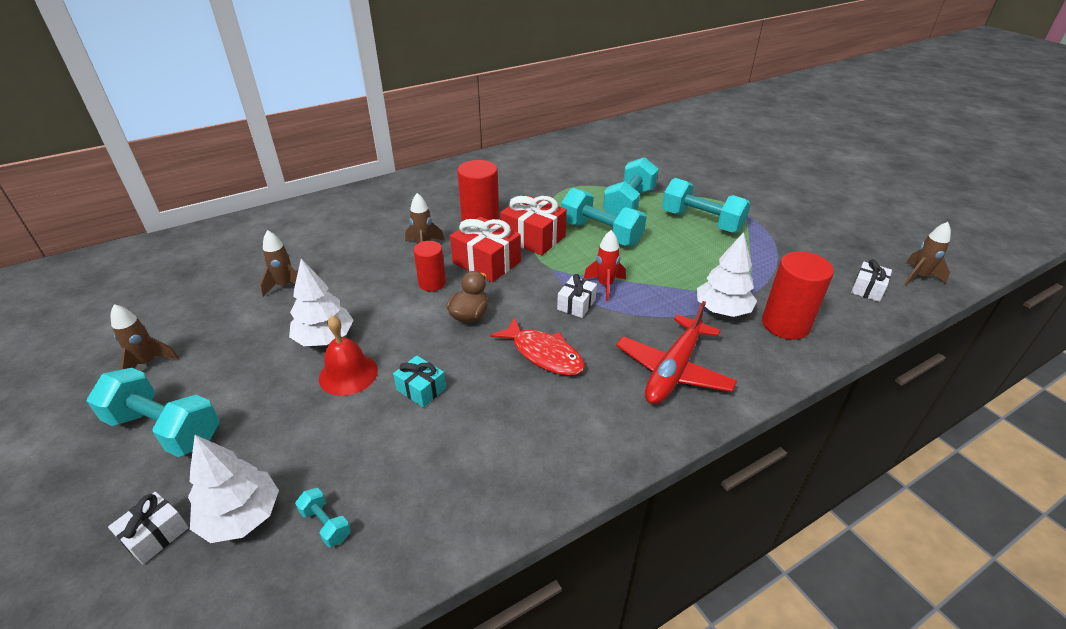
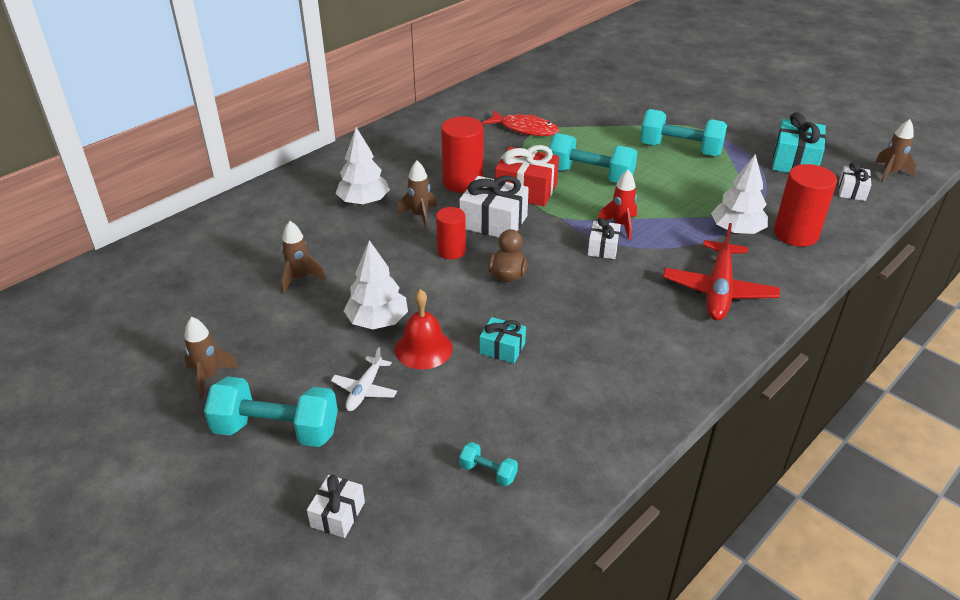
camera: 15 degrees left, 0 degrees up
(241, 516) = (407, 483): white tree -> white tree (364, 202)
(269, 404) = (365, 389): none -> white plane
(486, 262) = (493, 222): red gift -> white gift
(543, 354) = (597, 297): red fish -> red fish (525, 129)
(629, 204) = (602, 142): turquoise dumbbell -> none
(816, 249) = (795, 161): none -> turquoise gift

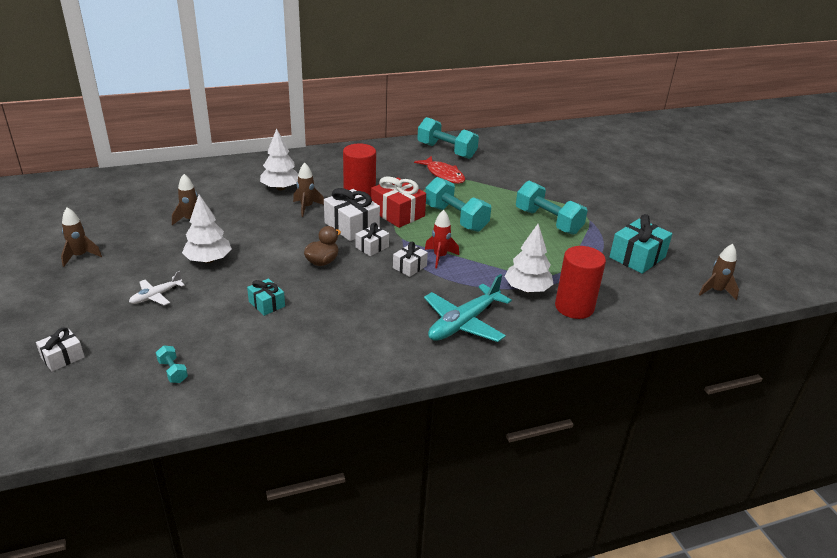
camera: 25 degrees right, 5 degrees down
(276, 430) = (82, 298): turquoise dumbbell -> turquoise dumbbell (446, 151)
(423, 348) = (217, 286): red bell -> none
(451, 251) = (302, 235): red cylinder -> none
(718, 290) = (464, 323): red plane -> turquoise plane
(852, 191) = (663, 293): white gift -> white gift (372, 247)

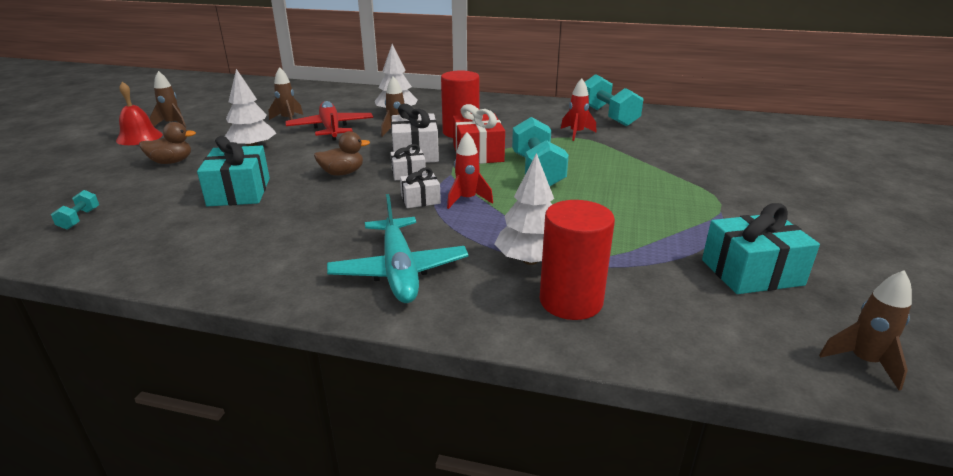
camera: 35 degrees right, 5 degrees down
(62, 357) = (37, 184): white gift -> none
(72, 280) = (139, 137): none -> red bell
(156, 296) = (171, 162): white plane -> brown duck
(247, 220) = (331, 129): none -> red plane
(266, 304) = (239, 192): turquoise gift -> turquoise gift, size x1.76
(443, 175) = (576, 133): red fish -> red rocket
(464, 323) = (399, 270): turquoise plane -> turquoise plane turned 90 degrees counterclockwise
(548, 221) = (655, 200): turquoise dumbbell -> none

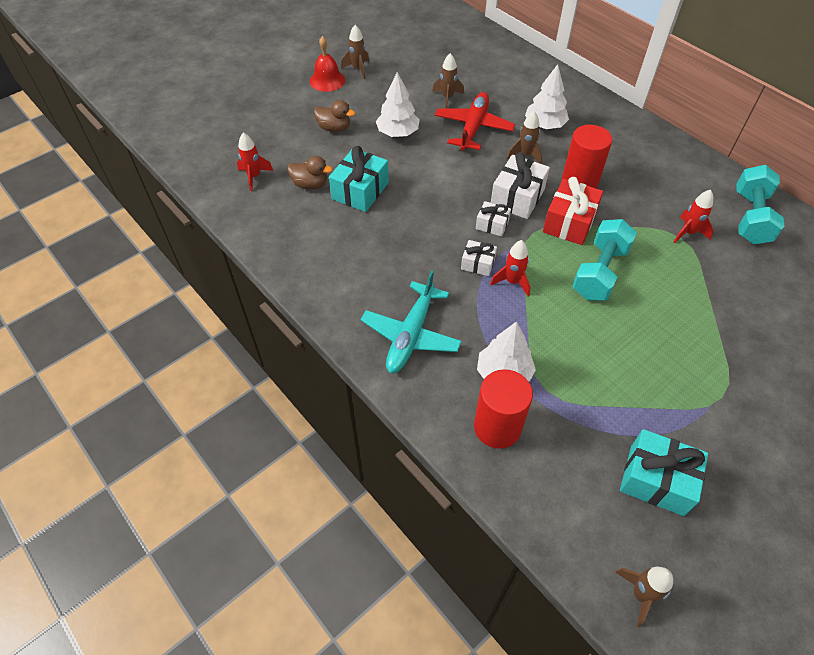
camera: 35 degrees right, 25 degrees up
(79, 219) = (254, 176): turquoise dumbbell -> red rocket
(342, 173) = (443, 200): brown duck -> brown duck (310, 184)

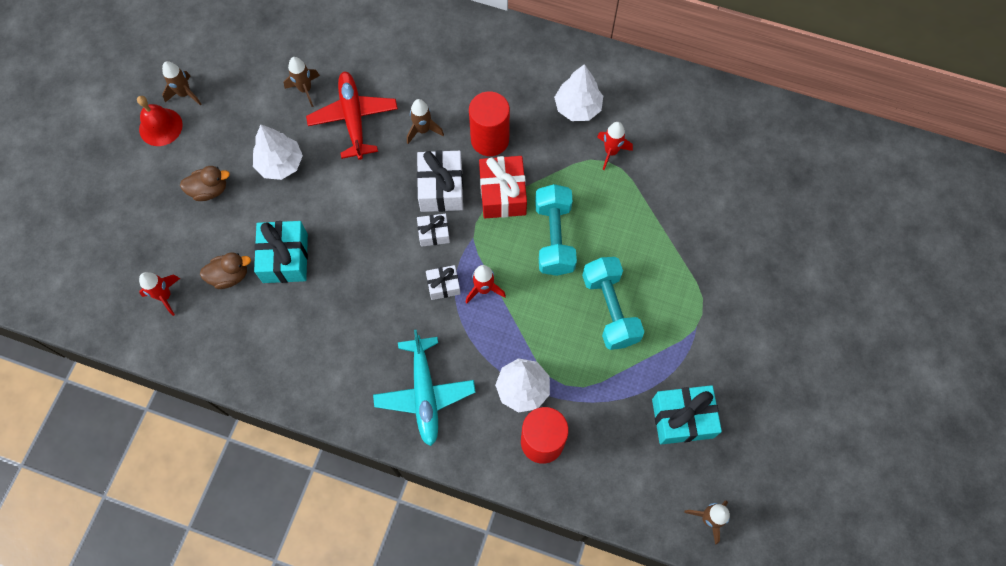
camera: 30 degrees left, 15 degrees up
(544, 125) = (423, 80): white tree -> white tree (578, 107)
(750, 218) = (657, 106): turquoise dumbbell -> turquoise dumbbell (610, 309)

